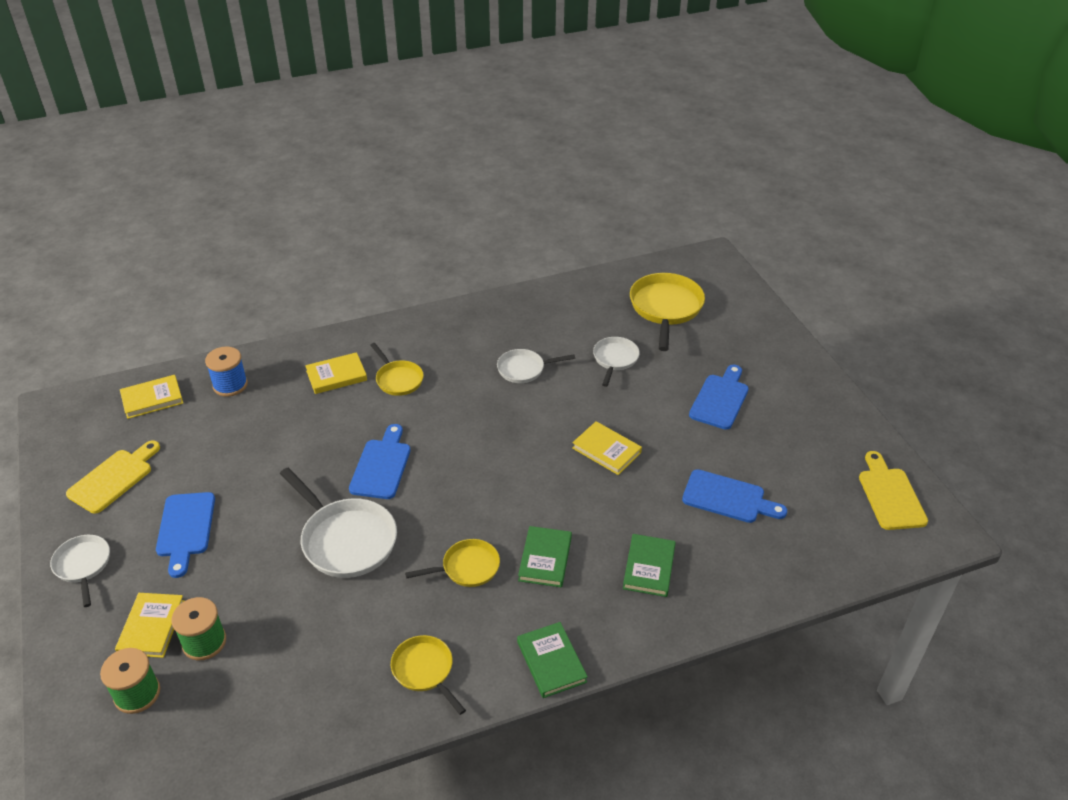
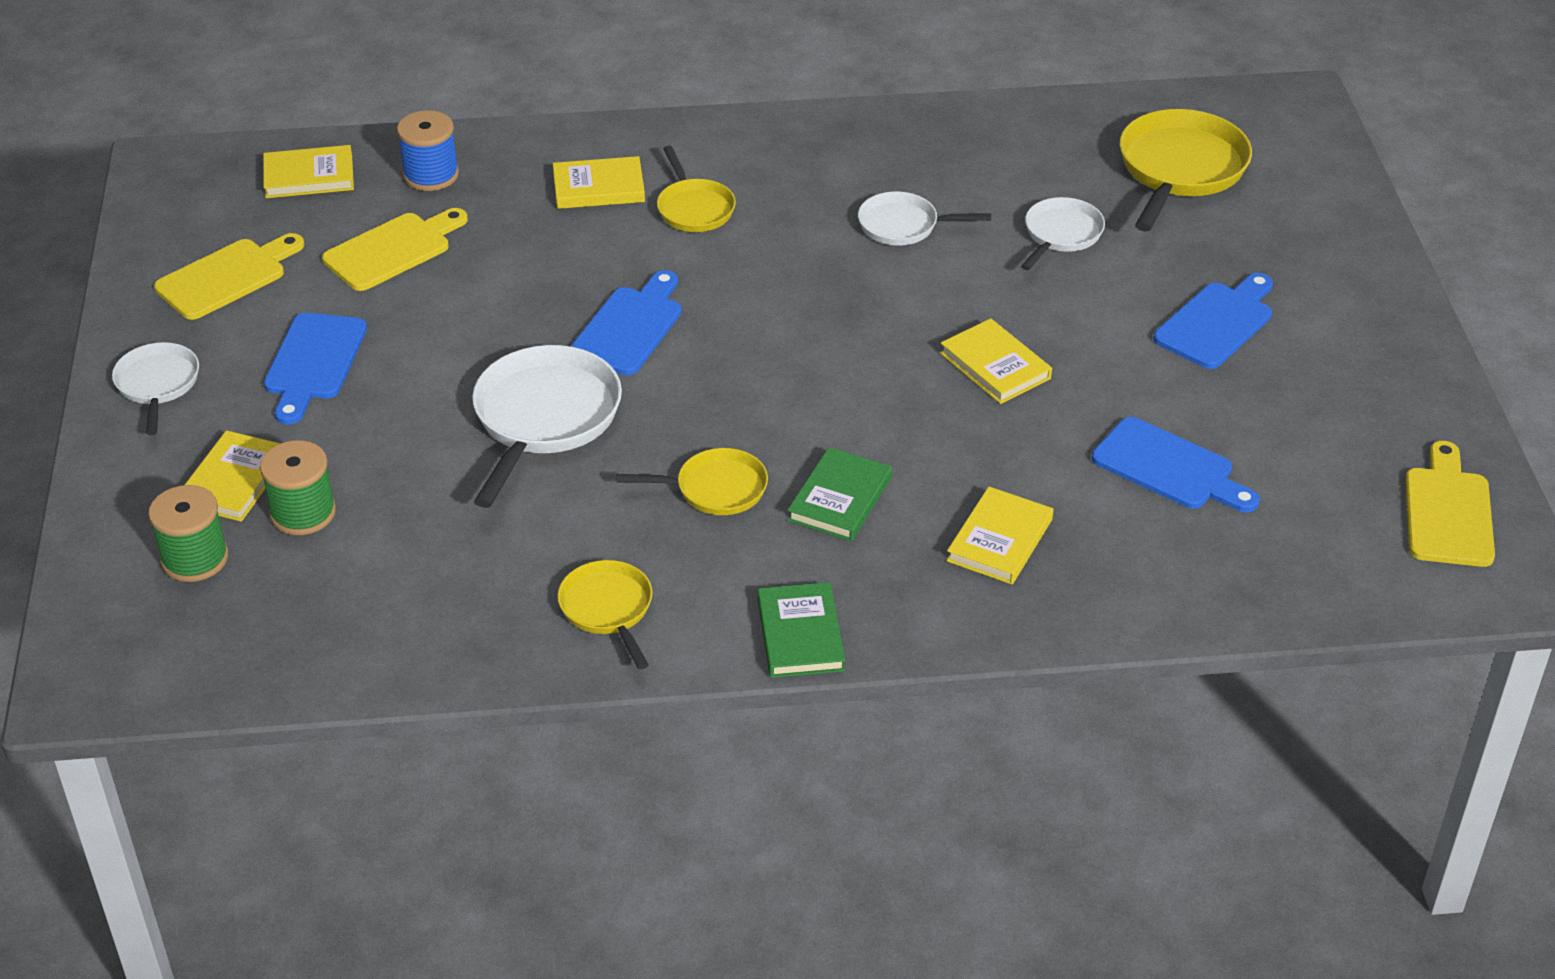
camera: 15 degrees right, 0 degrees up
(218, 440) = (392, 250): none -> yellow cutting board
(346, 540) = (544, 419): white pan -> white pan turned 135 degrees counterclockwise
(649, 567) = (999, 540): green book -> yellow book

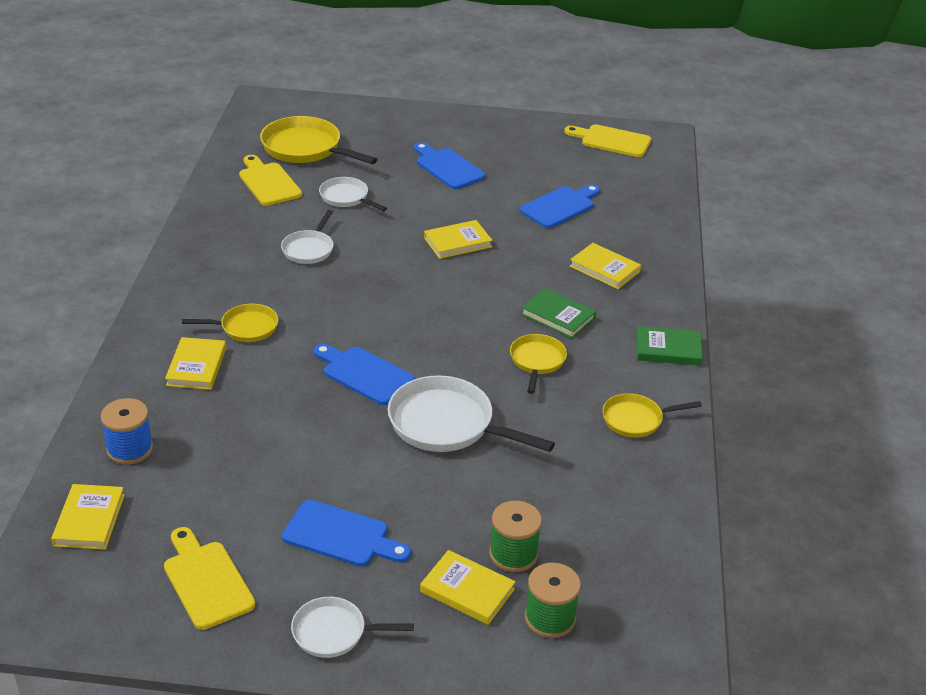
camera: 80 degrees left, 5 degrees down
(392, 250) = (218, 480): yellow cutting board -> yellow cutting board (268, 182)

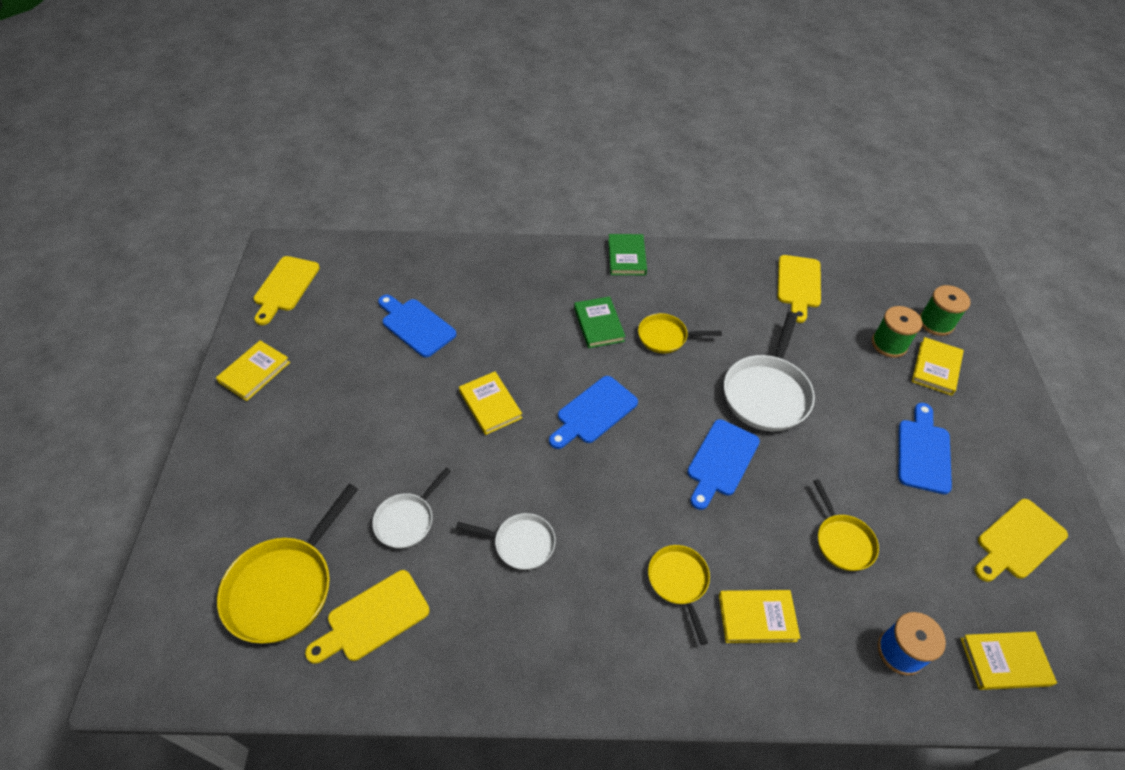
camera: 95 degrees left, 15 degrees up
(334, 632) = (1016, 443): white pan -> none
(447, 167) = (337, 425): blue cutting board -> blue cutting board (594, 412)
(558, 316) = (598, 324): green book -> green book turned 45 degrees counterclockwise
(604, 269) = (520, 294): yellow book -> yellow book (254, 372)
(624, 491) = (799, 285): none -> yellow cutting board
(636, 420) = (718, 277): yellow pan -> yellow pan (842, 541)

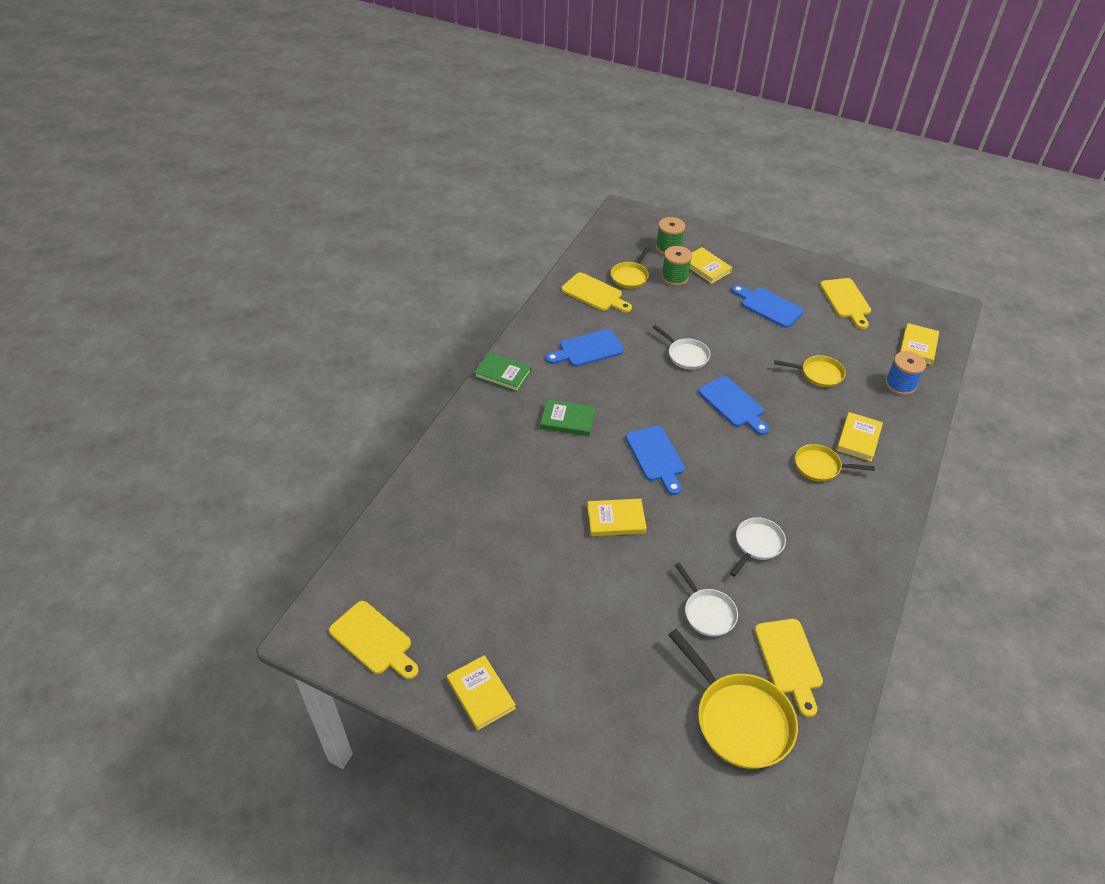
camera: 65 degrees left, 5 degrees down
(416, 326) = (495, 544): blue cutting board -> blue cutting board (588, 349)
(665, 337) = (603, 386): yellow pan -> yellow pan (630, 276)
(767, 393) = (686, 355): white pan -> white pan, size x0.58

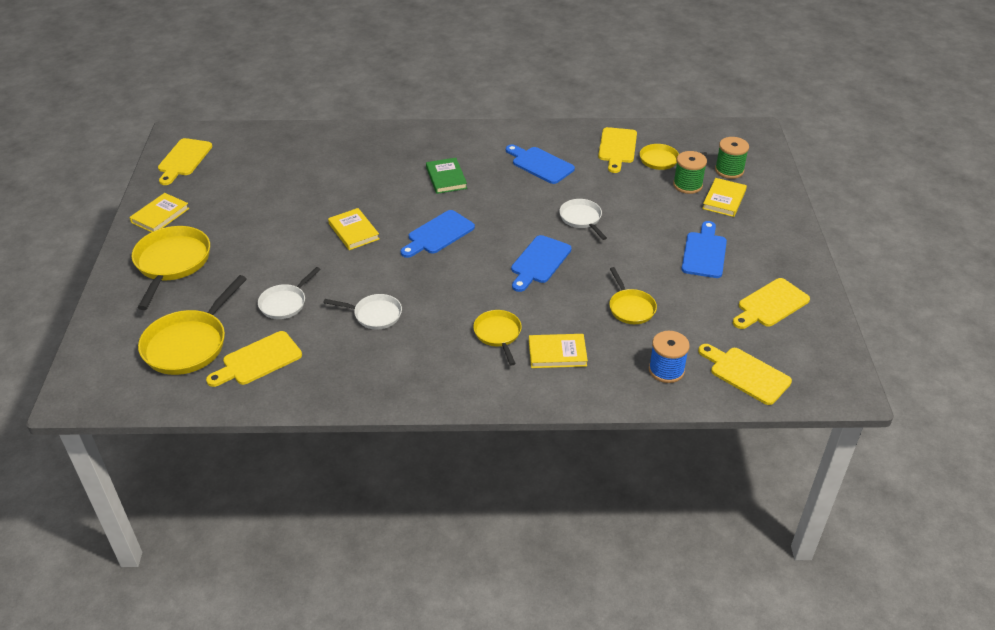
camera: 65 degrees right, 5 degrees down
(503, 374) = (473, 133): green book -> none
(585, 703) = (172, 263): none -> yellow pan
(686, 355) = (581, 219): white pan -> white pan turned 135 degrees clockwise
(918, 346) = (746, 374): yellow book -> yellow cutting board

